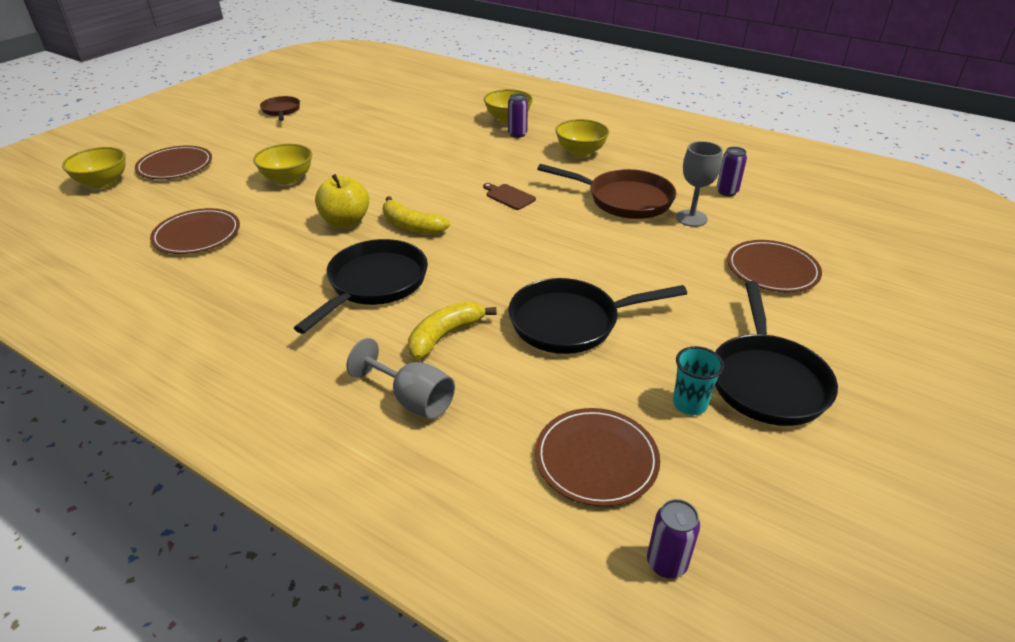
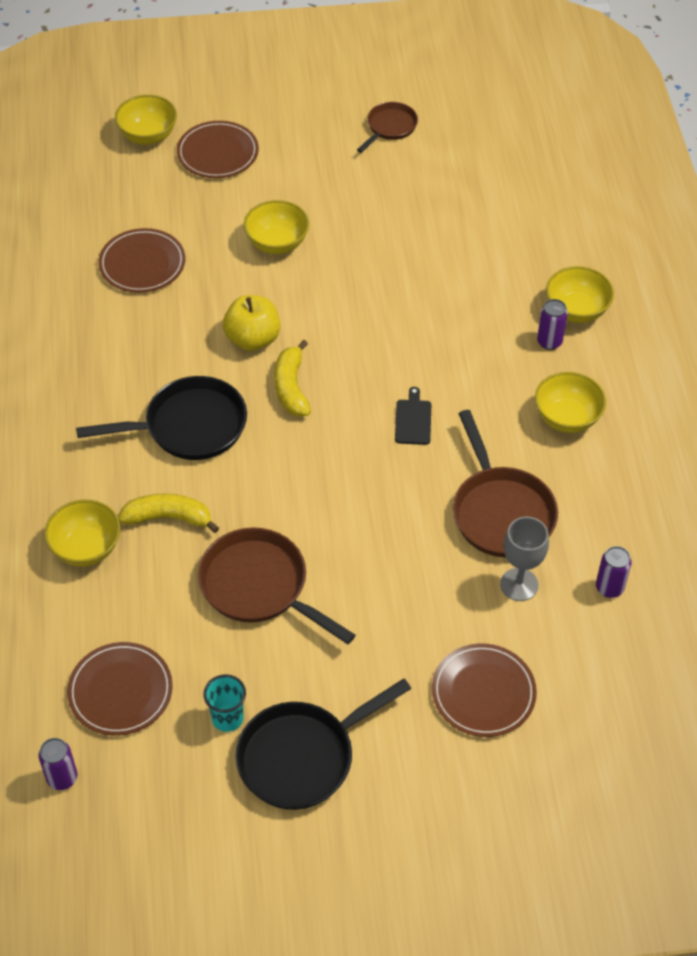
camera: 50 degrees right, 15 degrees up
(412, 399) = (86, 548): grey goblet -> yellow bowl
(509, 196) = (413, 420): brown cutting board -> black cutting board
(570, 322) = (259, 586): black pan -> brown pan

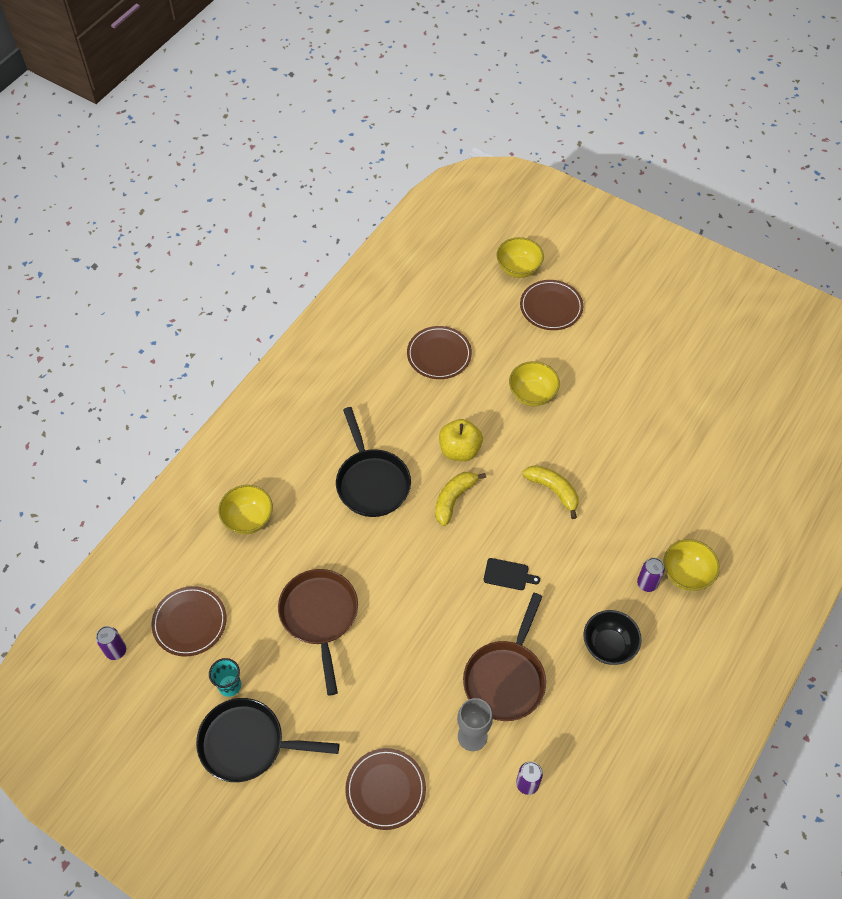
camera: 40 degrees right, 5 degrees up
(168, 518) = (309, 533): yellow banana -> yellow banana (553, 490)
(189, 426) = (371, 482): black pan -> black pan turned 45 degrees clockwise
(390, 127) = (679, 358): brown pan -> none
(413, 420) = (508, 574): black cutting board -> black cutting board turned 60 degrees clockwise
(567, 418) = (608, 646): yellow bowl -> black bowl

